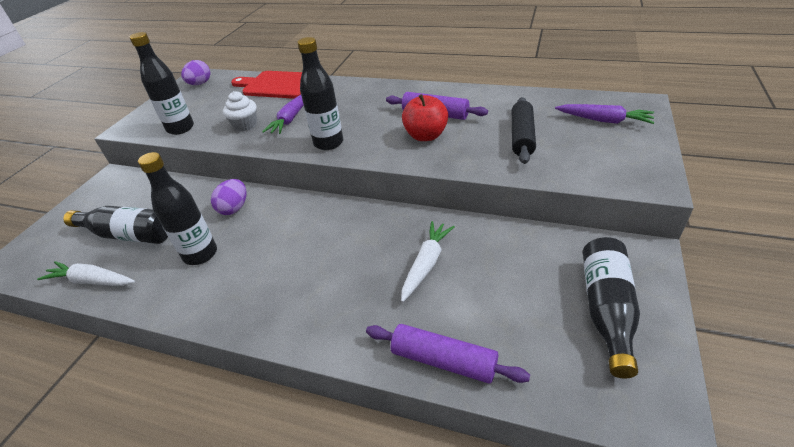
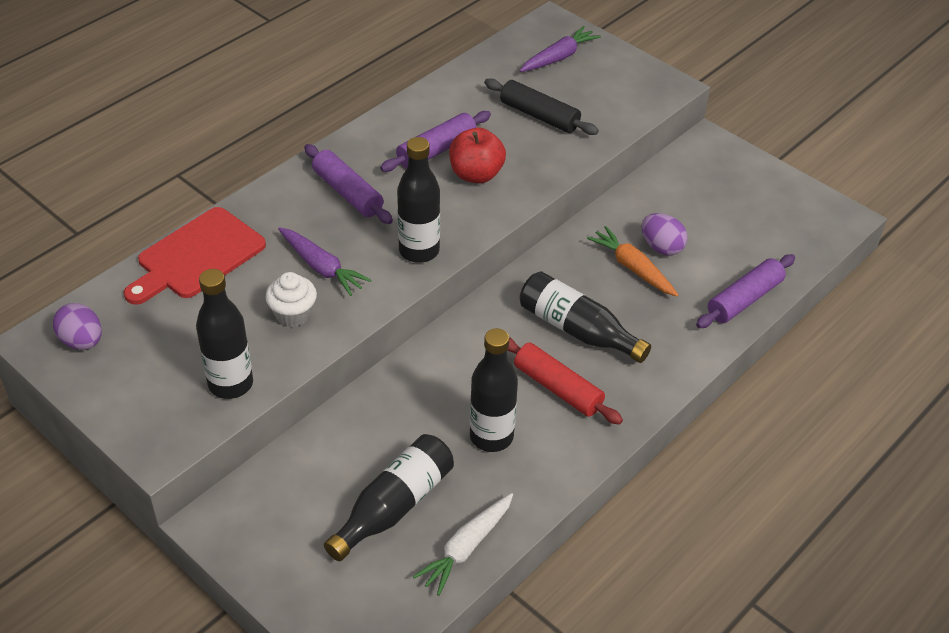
camera: 70 degrees left, 5 degrees up
(234, 208) = (422, 391): purple egg -> purple egg (661, 247)
(262, 270) = (557, 388): none -> red rolling pin
(364, 102) = (348, 192): none -> purple rolling pin
(426, 264) = (632, 268): white carrot -> orange carrot
(606, 309) = (748, 193): black bottle -> black bottle (577, 330)

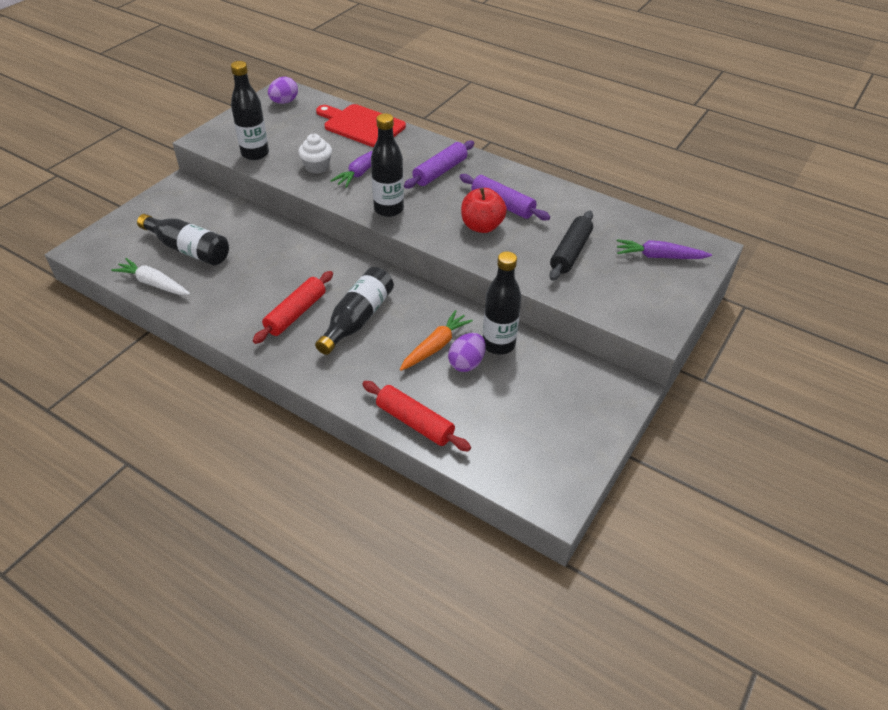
camera: 80 degrees right, 0 degrees up
(491, 436) = (247, 285): black bottle -> black bottle (498, 344)
(559, 57) = (659, 256): purple carrot -> purple carrot turned 150 degrees clockwise
(744, 299) = (415, 422): purple rolling pin -> red rolling pin

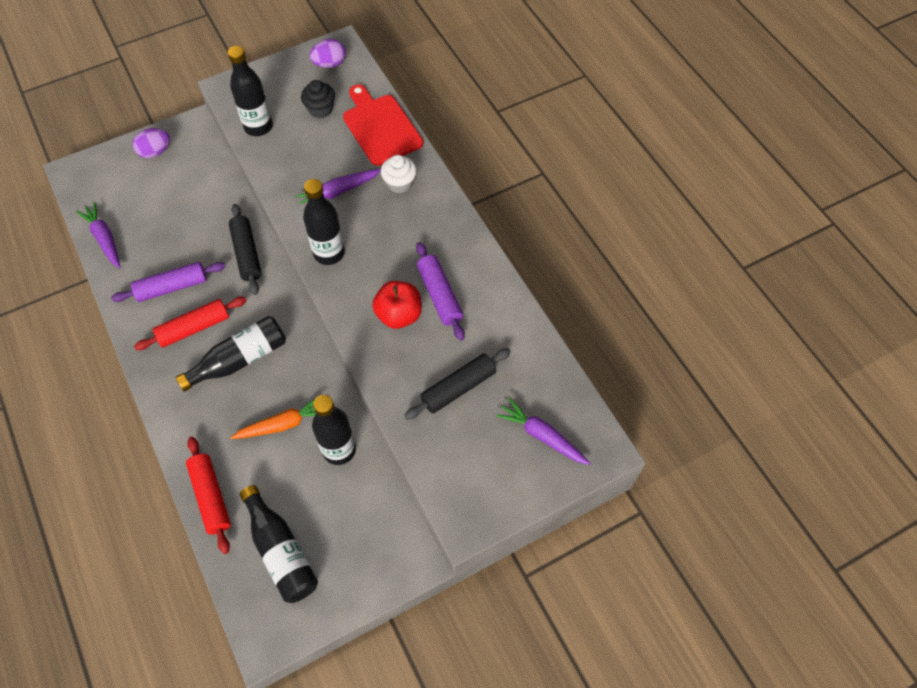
camera: 30 degrees right, 15 degrees up
(153, 283) = (104, 239): white carrot -> purple carrot
(189, 249) = (154, 211): black bottle -> black bottle (281, 551)
(301, 129) = (320, 109): none -> black cupcake
(302, 249) = (247, 254): none -> black rolling pin
(317, 167) = (302, 168): white cupcake -> white cupcake (399, 183)
(440, 172) = (411, 224): purple rolling pin -> purple rolling pin (172, 287)
(466, 363) = (296, 456): purple egg -> purple egg (155, 152)

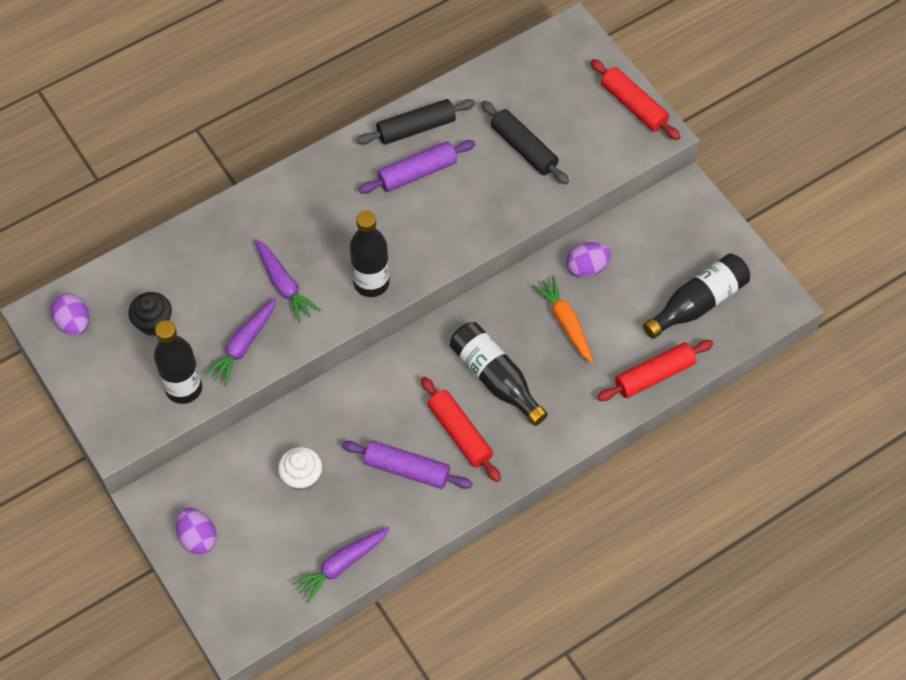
camera: 95 degrees left, 0 degrees up
(172, 287) = (407, 469): purple rolling pin -> purple rolling pin turned 45 degrees counterclockwise
(247, 254) = (353, 397): black rolling pin -> black rolling pin (416, 128)
(339, 450) = (587, 268): black bottle -> purple egg
(380, 127) = (182, 254): red cutting board -> none
(399, 183) = (268, 225): white cupcake -> white cupcake (302, 477)
(399, 315) = (445, 207): red apple -> none
(503, 501) = (633, 105): none -> red rolling pin
(542, 436) = (565, 79): purple carrot -> purple carrot (243, 345)

